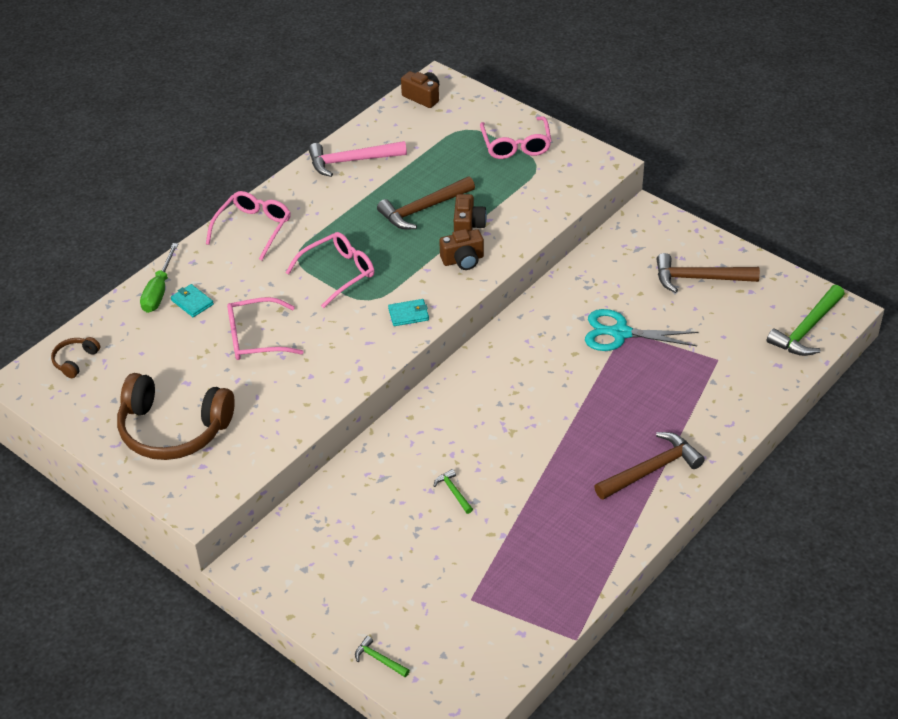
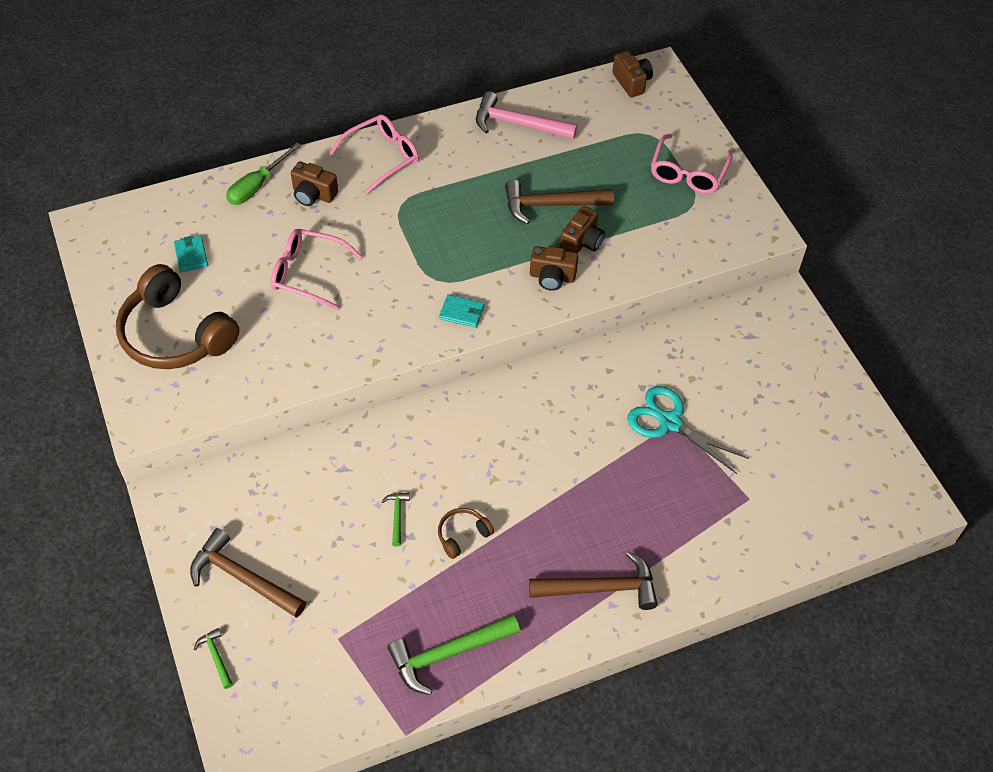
camera: 25 degrees right, 10 degrees up
(75, 361) = (141, 225): brown headphones -> brown headphones (462, 535)
(192, 302) = (278, 210): turquoise wallet -> turquoise wallet (191, 255)
(214, 278) = (313, 194): none -> brown camera
(337, 273) = (426, 239): pink glasses -> none
(699, 278) = (791, 398): brown hammer -> brown hammer (243, 578)
(807, 329) = (866, 508): green hammer -> green hammer (448, 654)

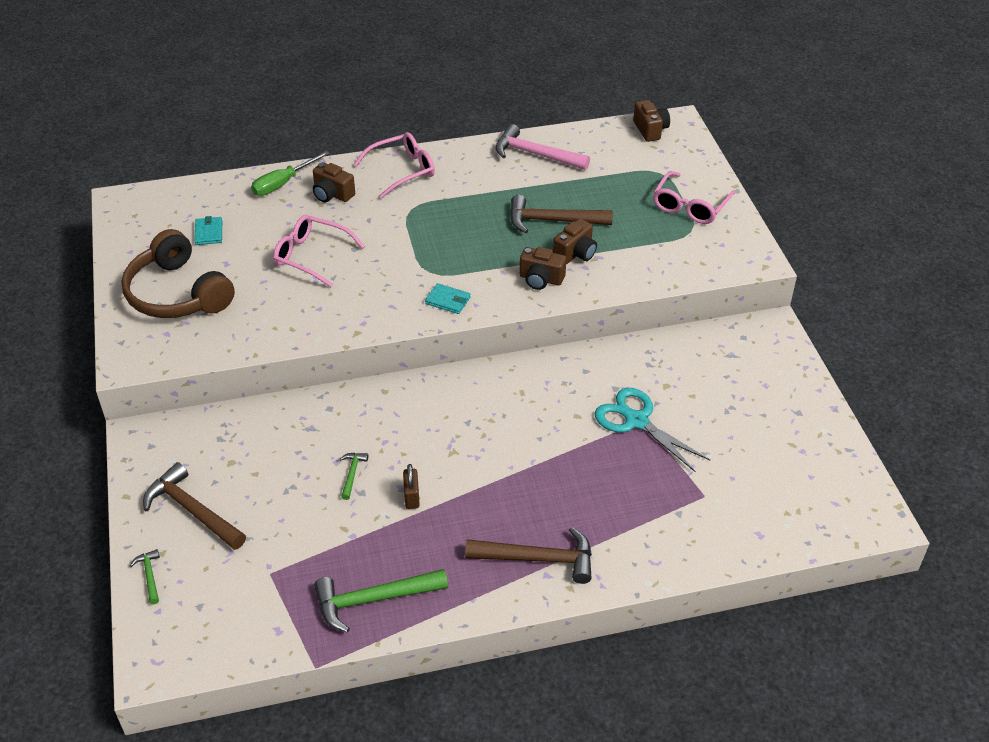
camera: 10 degrees right, 10 degrees down
(462, 535) = (412, 497): brown headphones -> brown padlock

